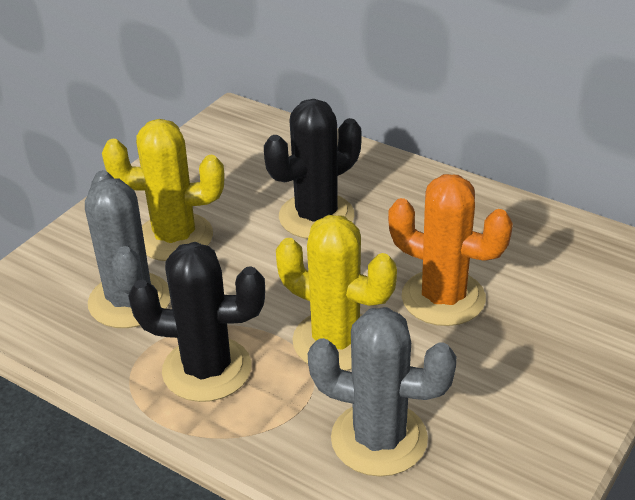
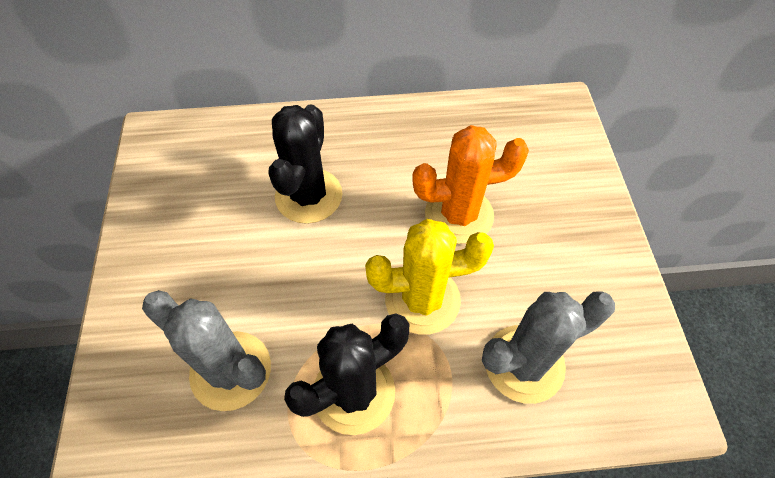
camera: 40 degrees left, 20 degrees up
(174, 237) = (212, 283): yellow cactus -> none

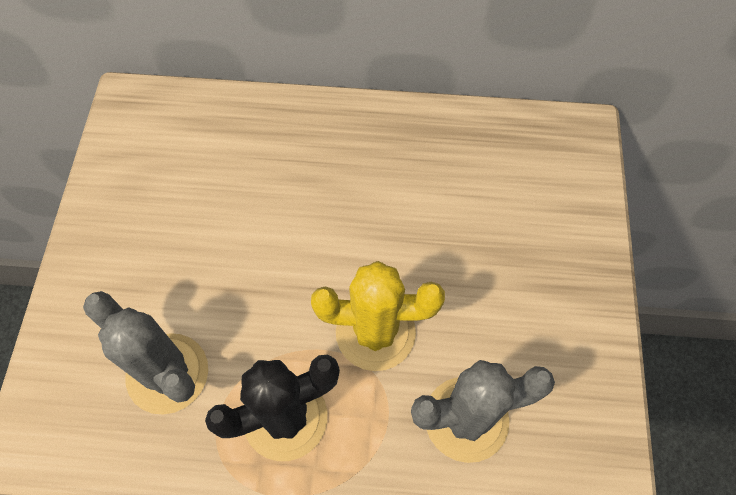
camera: 10 degrees right, 5 degrees up
(309, 196) = (279, 198): black cactus -> none
(459, 215) = (435, 244): orange cactus -> none

